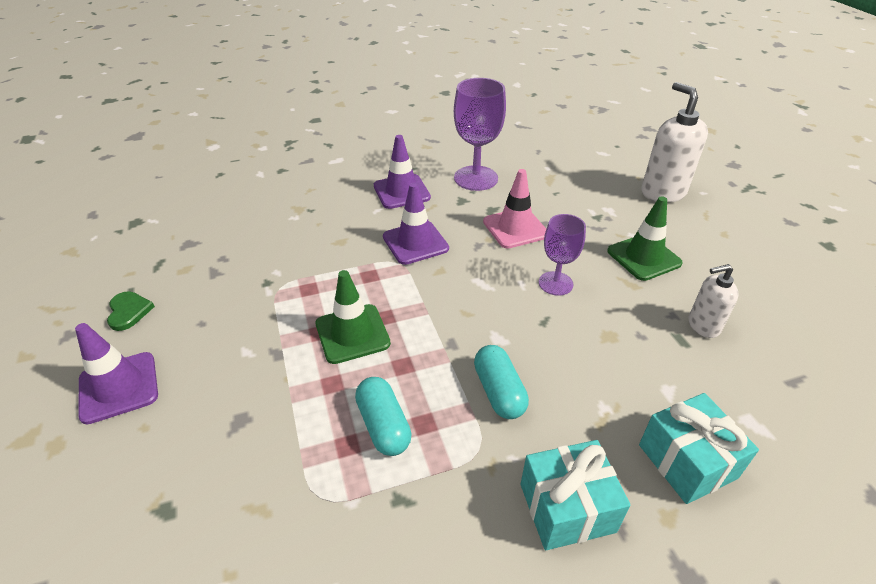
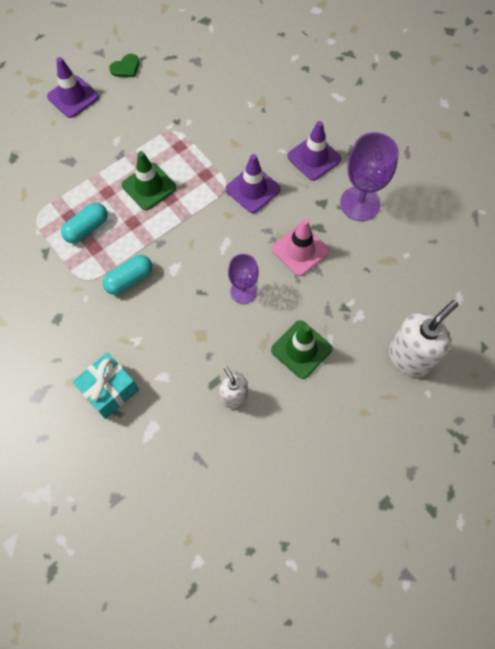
camera: 70 degrees right, 25 degrees up
(567, 507) = (62, 331): turquoise gift -> none

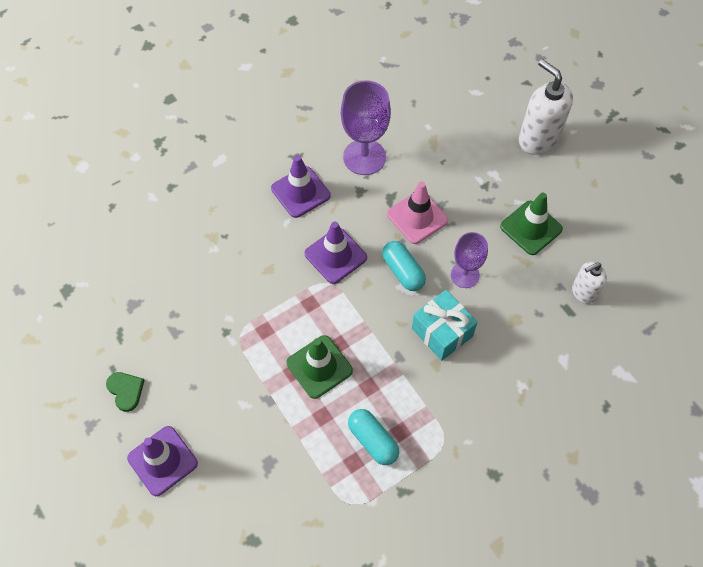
camera: 85 degrees left, 5 degrees down
(109, 390) = (581, 414): turquoise gift -> turquoise gift (442, 332)
(129, 279) = (445, 391): turquoise capsule -> turquoise capsule (403, 271)

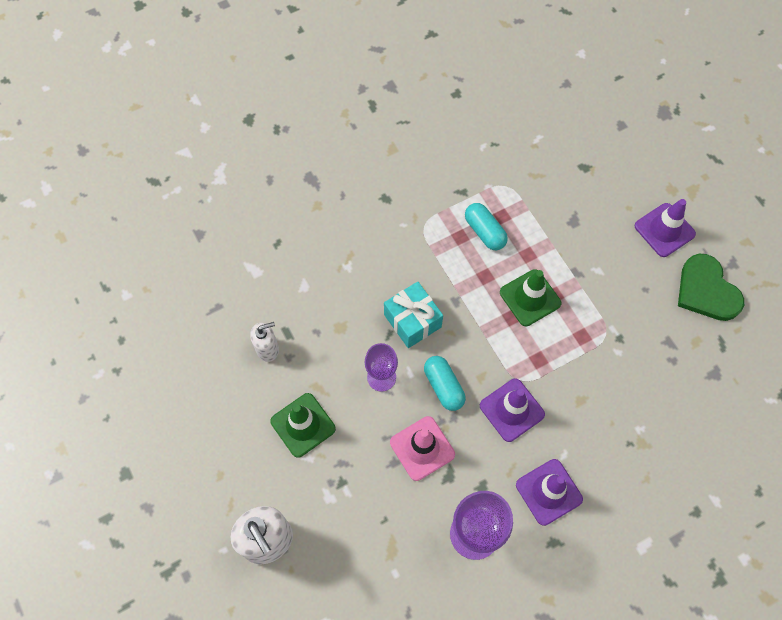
camera: 175 degrees left, 5 degrees up
(126, 391) = (706, 290): green heart -> green heart, size x1.88

